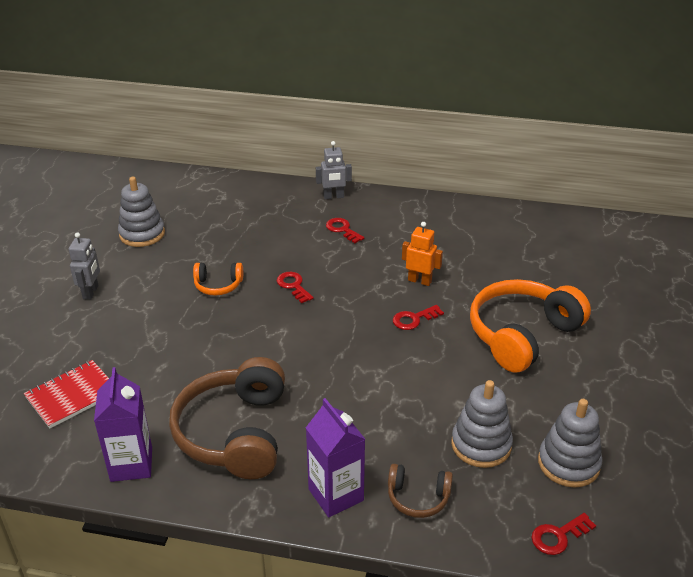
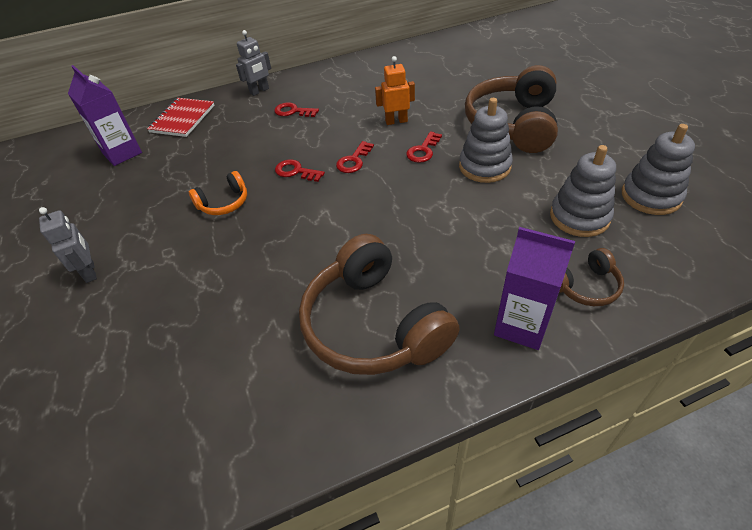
camera: 30 degrees left, 10 degrees up
(72, 395) = (162, 388): red notebook -> red notebook (182, 119)
(131, 464) = (300, 421): purple carton -> purple carton (122, 153)
(142, 234) = (100, 194): grey stacking toy -> grey stacking toy (484, 166)
(522, 335) = (513, 124): orange headphones -> brown headphones
(558, 536) = (711, 253): red key -> red key (354, 160)

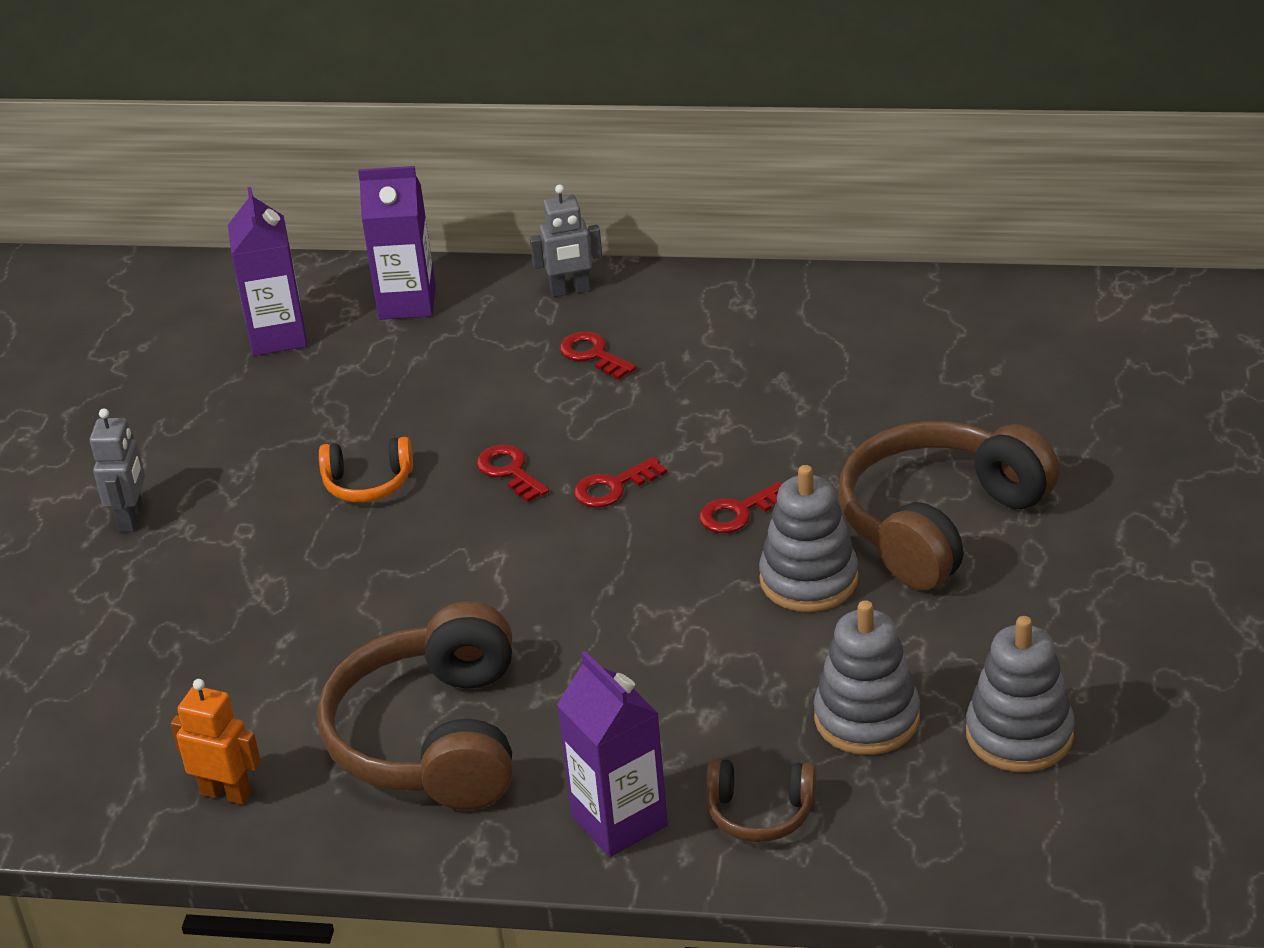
camera: 30 degrees right, 10 degrees down
(182, 119) = (407, 303): red notebook -> purple carton
(396, 121) = (746, 440): orange robot -> orange robot (226, 793)

